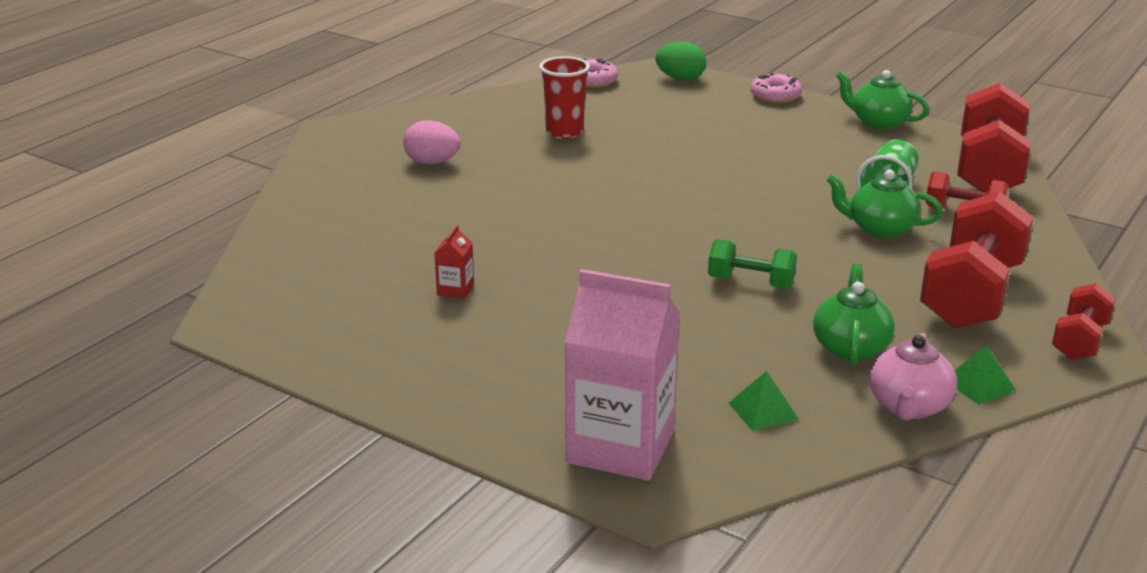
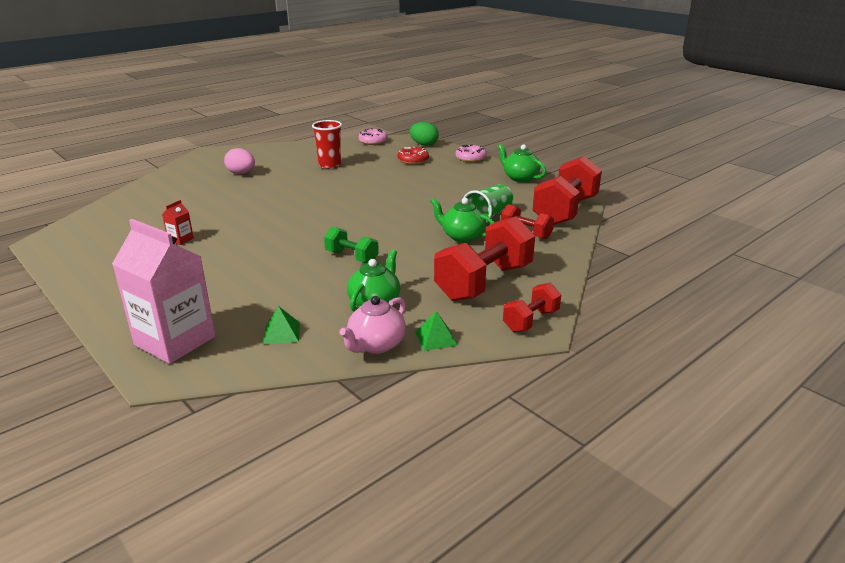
camera: 15 degrees right, 0 degrees up
(689, 109) = (413, 160): none -> red donut

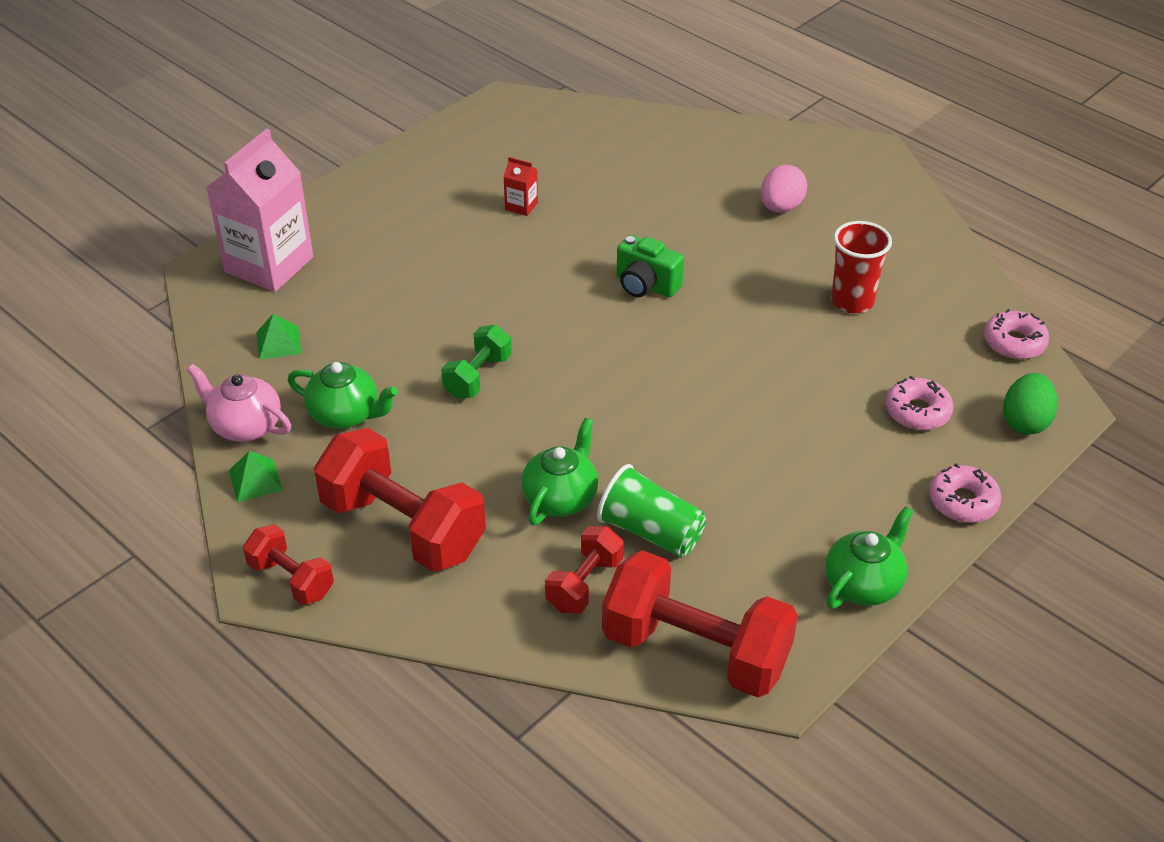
camera: 85 degrees right, 15 degrees up
(289, 208) = (646, 285): none -> green camera
(413, 160) = (917, 411): red donut -> pink donut

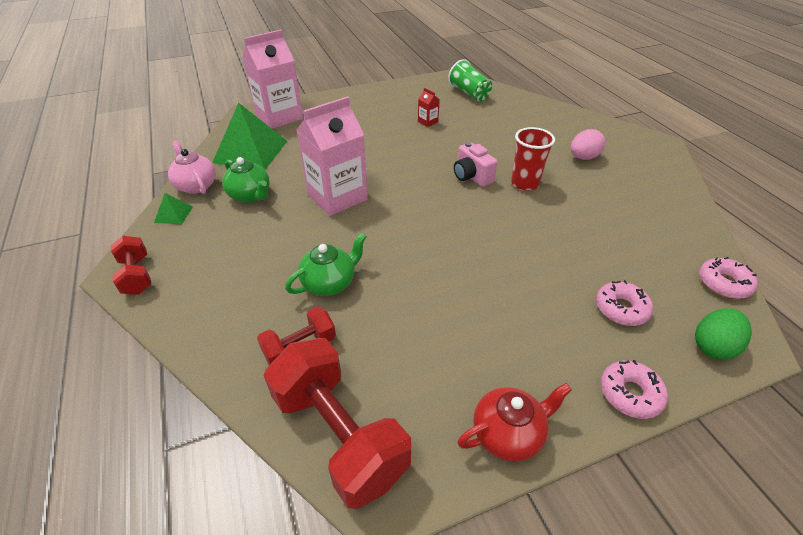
camera: 25 degrees right, 0 degrees up
(278, 342) = (250, 151): green pyramid -> green pyramid, size x2.28
(403, 527) = (223, 267): red dumbbell -> none
(477, 376) = (337, 197): green dumbbell -> pink carton
(646, 285) = (471, 176): green camera -> pink camera
(650, 531) = (371, 327): green cup -> green cup (469, 93)
(852, 301) = (605, 221): red cup -> red cup (524, 183)
(863, 584) = (508, 434): green teapot -> red teapot

